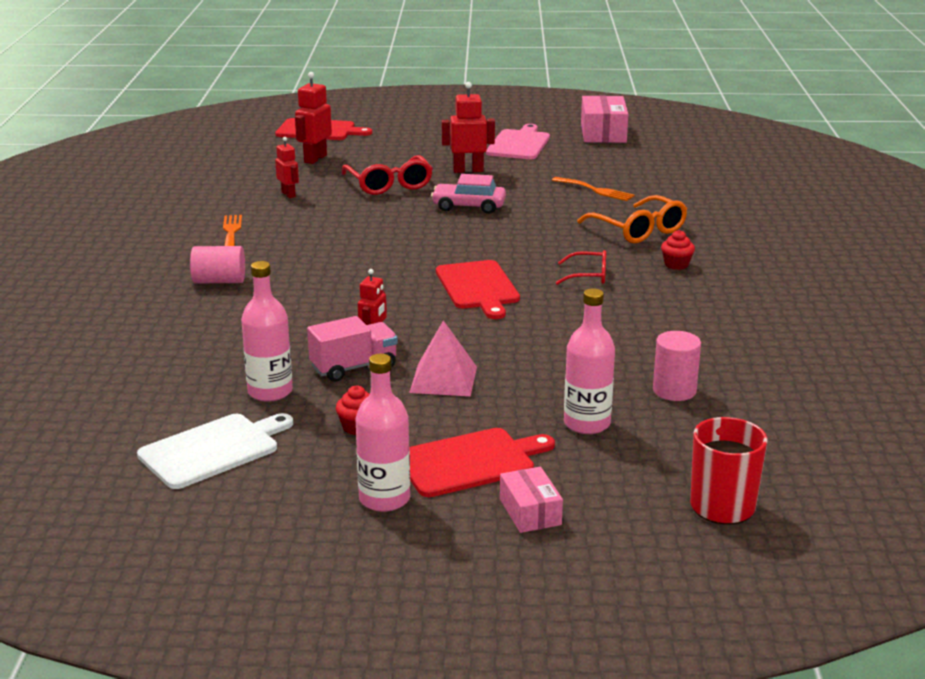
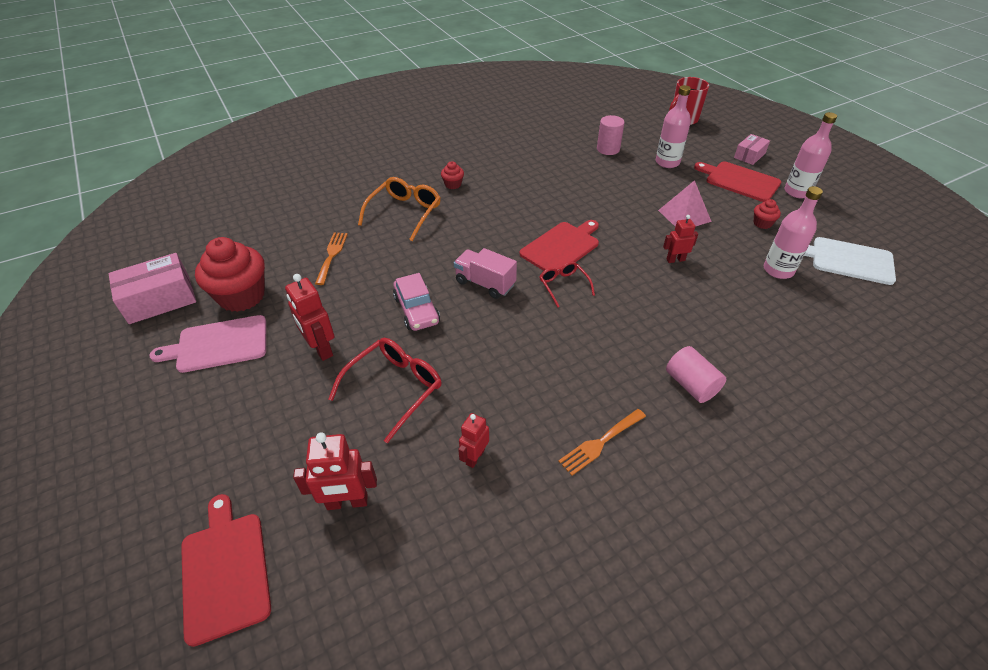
camera: 120 degrees left, 20 degrees up
(354, 367) = (714, 252): pink truck -> pink truck (485, 283)
(573, 155) = (242, 296): none -> red cupcake
(588, 276) = (500, 210): red glasses -> red glasses (563, 285)

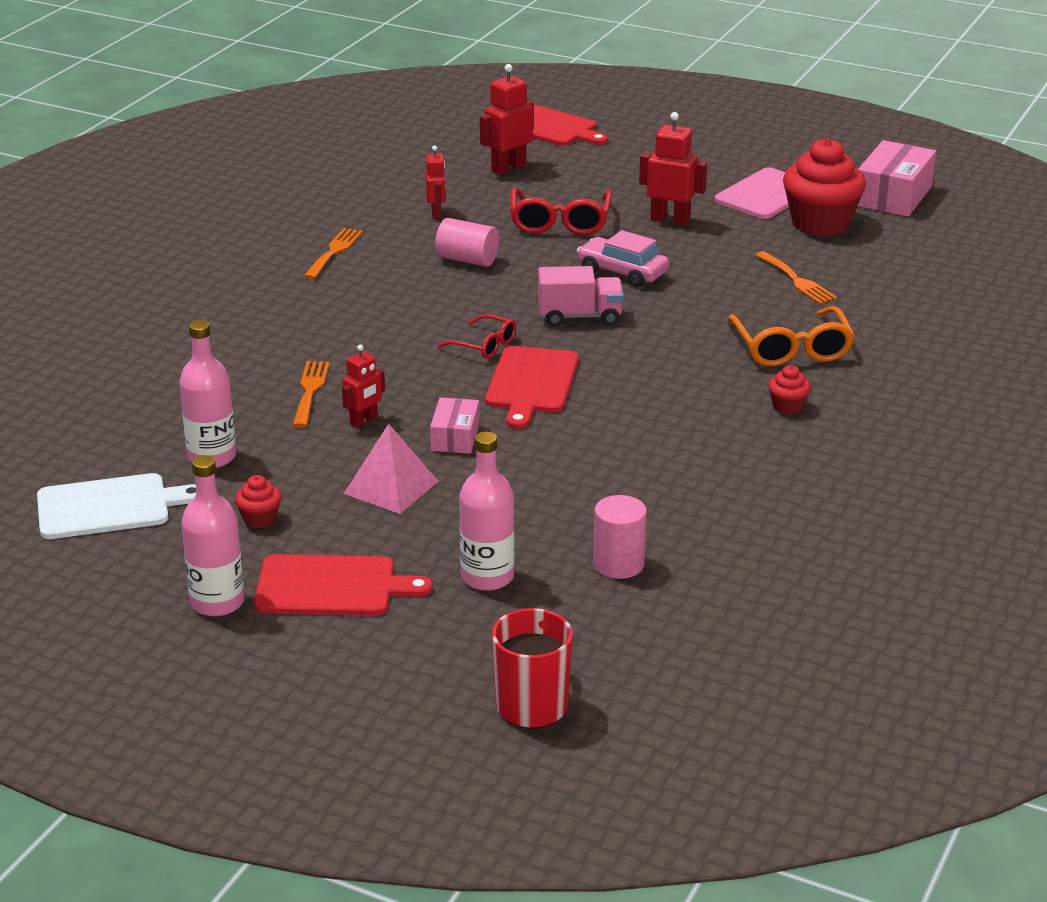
camera: 145 degrees right, 15 degrees down
(691, 385) = (271, 312): pink cylinder -> pink cylinder (467, 260)
(696, 295) = (310, 391): none -> orange fork
(749, 155) = (339, 656): pink box -> pink box (455, 437)

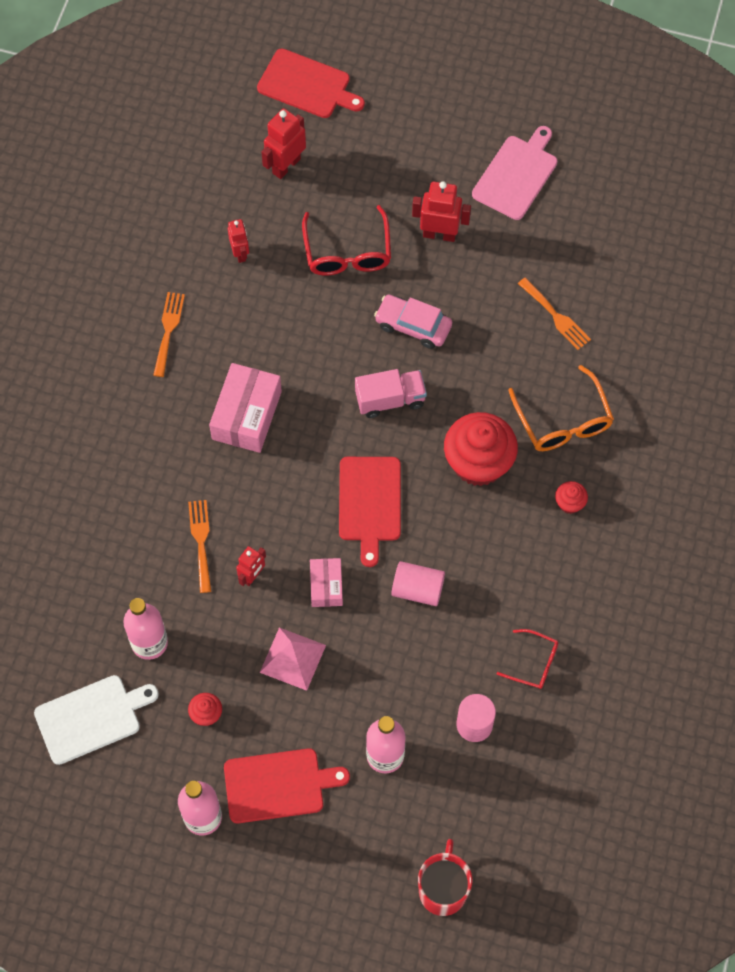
camera: 10 degrees left, 35 degrees up
(467, 260) = (282, 326): pink cylinder -> pink cylinder (417, 589)
(484, 345) = (323, 454): red glasses -> red glasses (534, 663)
(820, 223) = (565, 220): red cupcake -> red cupcake (478, 463)
(893, 196) = (621, 164): pink box -> pink box (247, 415)

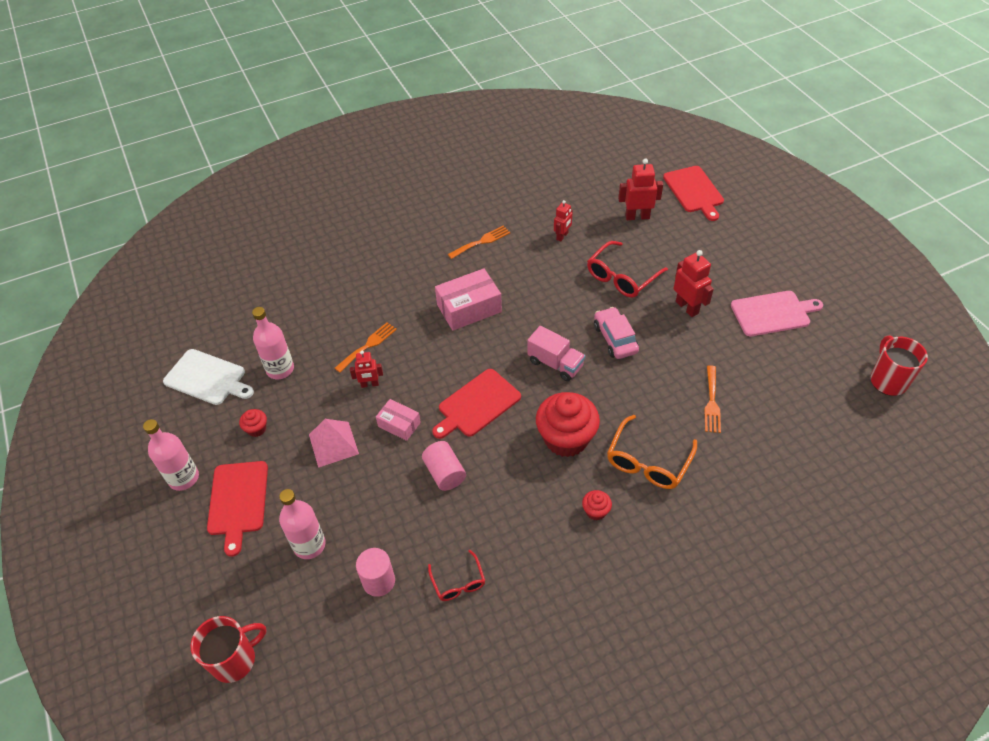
camera: 50 degrees right, 15 degrees down
(278, 785) = (238, 501): red cutting board -> red cutting board turned 45 degrees clockwise
(326, 586) = (399, 424): pink box -> pink box turned 75 degrees clockwise
(667, 166) = (888, 380): none -> red mug

